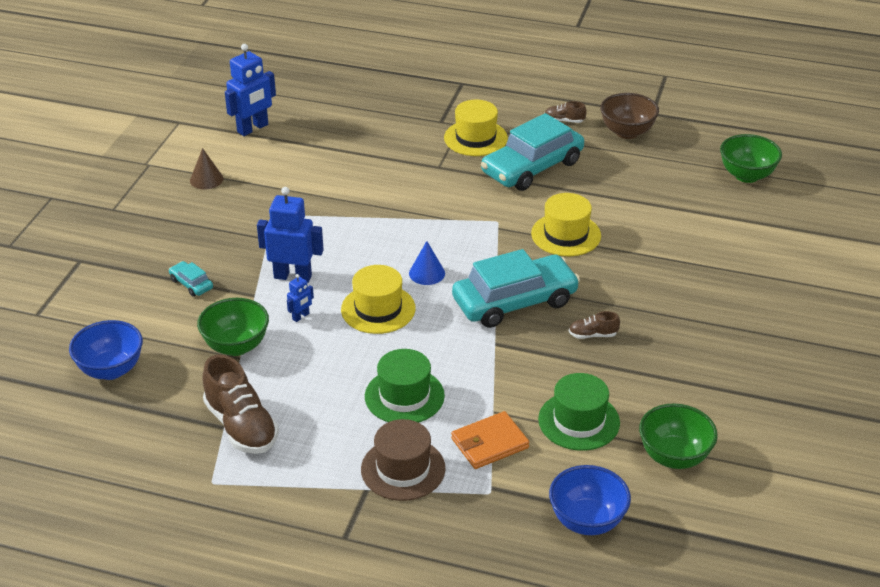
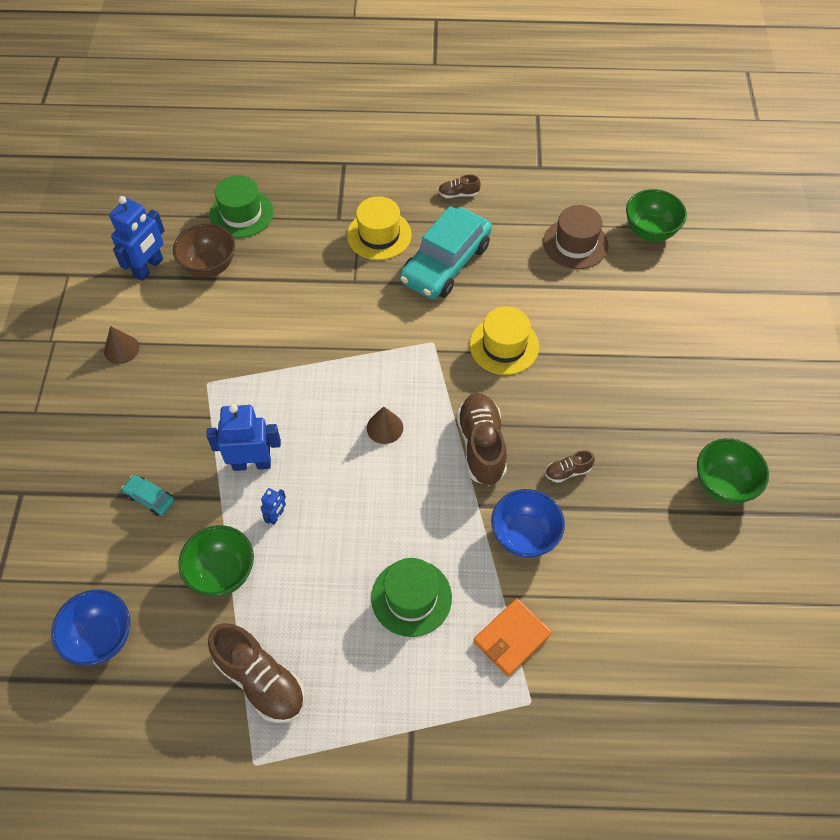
camera: 15 degrees left, 20 degrees up
(378, 309) = (351, 487): yellow hat -> none
(403, 469) = (438, 694): brown hat -> brown hat (575, 244)
(427, 273) = (384, 427): blue cone -> brown cone
(515, 302) = (481, 446): turquoise car -> brown shoe
(579, 421) = (587, 587): green hat -> green hat (241, 214)
(587, 521) = (632, 714): blue bowl -> blue bowl (524, 536)
(627, 132) = (523, 197): brown bowl -> brown bowl (209, 266)
(674, 457) = (687, 610): green bowl -> green bowl (723, 484)

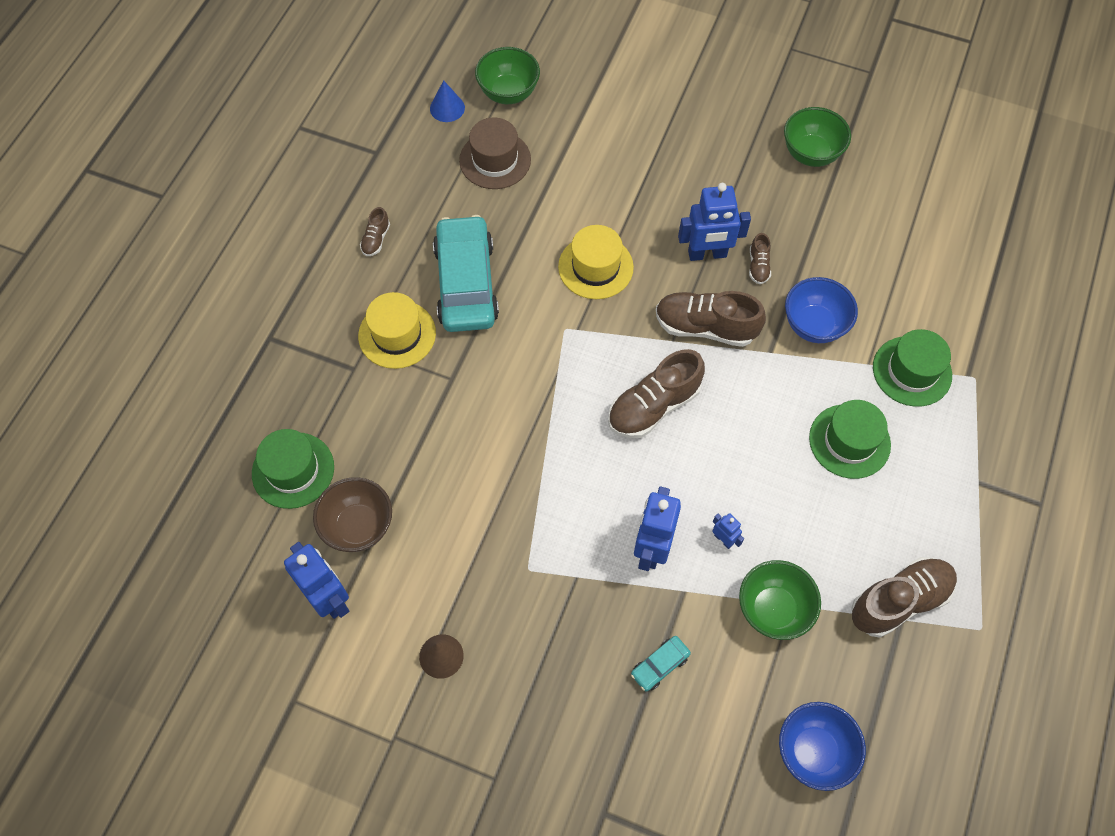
camera: 70 degrees left, 5 degrees up
(384, 427) = (653, 406): brown cone -> brown shoe
(445, 263) = (466, 283): turquoise car -> turquoise car turned 150 degrees counterclockwise
(512, 638) = (912, 371): orange wallet -> green hat
(559, 426) = (707, 254): none -> blue robot
(609, 196) = (447, 108): none -> blue cone

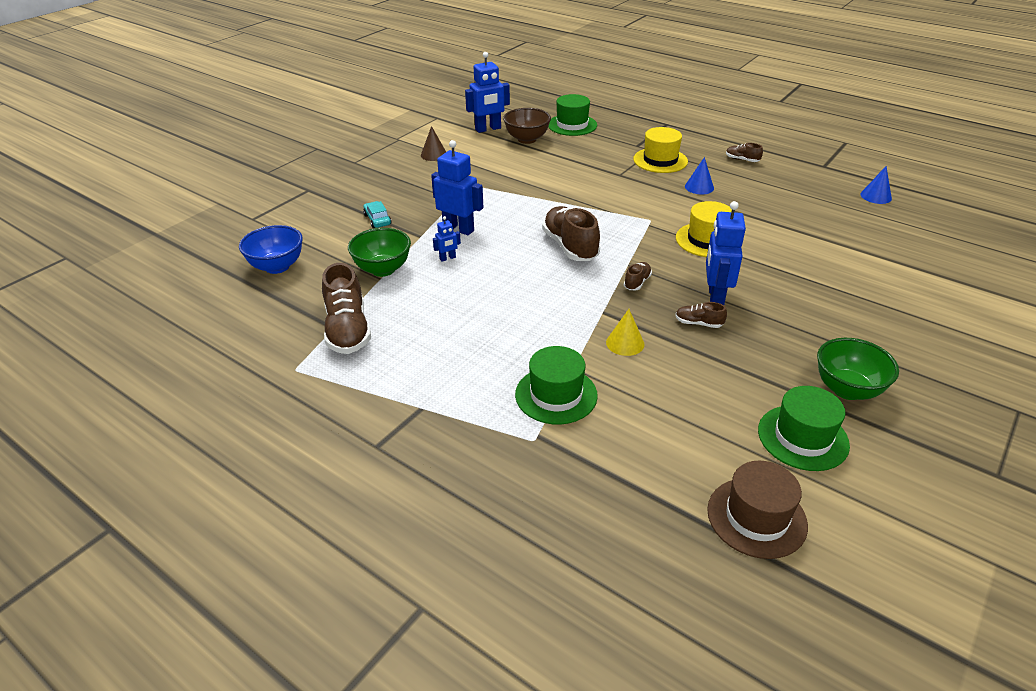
camera: 105 degrees right, 25 degrees down
(466, 283) = (699, 187): turquoise car -> blue cone
(495, 160) = (821, 210): brown hat -> brown hat (756, 517)
(508, 93) = (899, 224): green bowl -> none
(705, 327) = (637, 282): brown shoe -> brown shoe, size x0.48
(814, 325) = (625, 343): blue bowl -> yellow cone
(849, 441) = (499, 337): green hat -> green hat (802, 437)

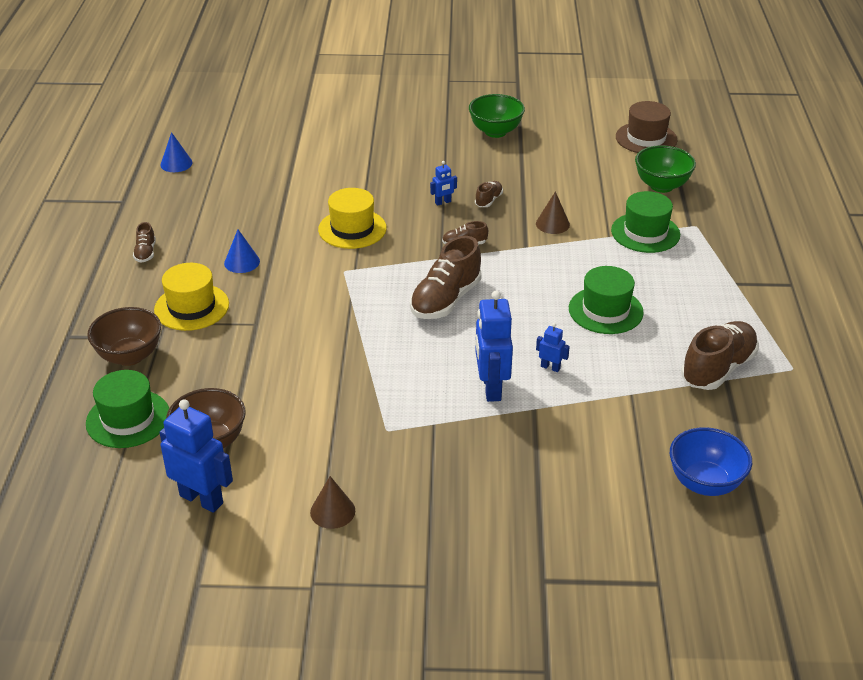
camera: 125 degrees left, 0 degrees up
(377, 219) = (539, 463): turquoise car -> none
(383, 269) = (617, 400): green bowl -> green bowl (661, 186)
(625, 343) = (552, 224): yellow cone -> brown cone
(628, 135) = (130, 356): none -> brown bowl
(698, 323) = (488, 200): brown shoe -> brown shoe turned 135 degrees counterclockwise
(715, 297) = (443, 202): blue robot -> blue robot, size x0.48
(802, 437) = (562, 137): green hat -> green hat (605, 310)

